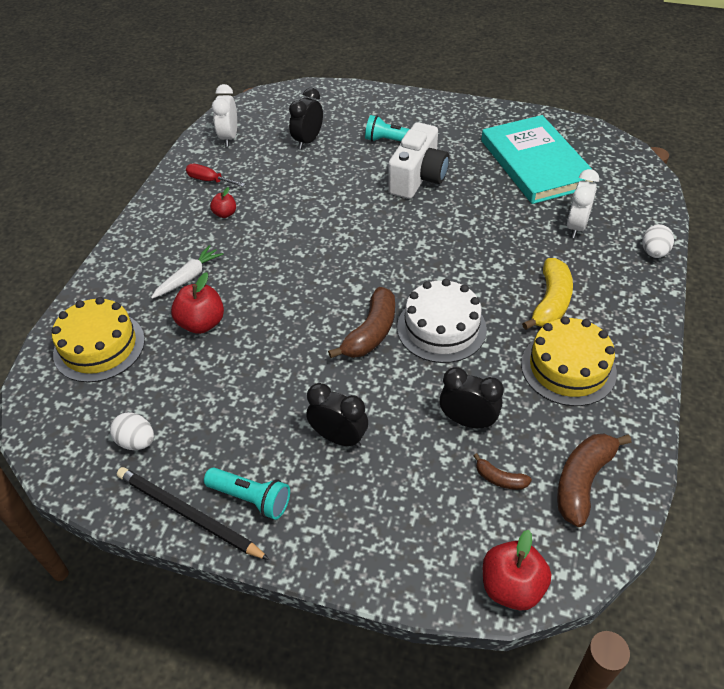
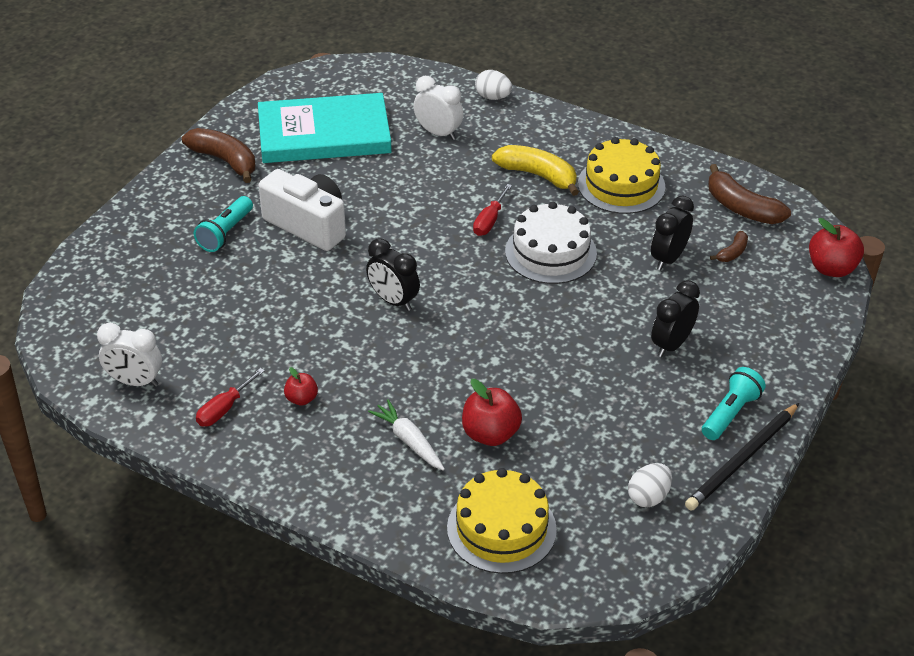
camera: 80 degrees left, 5 degrees down
(308, 141) = (184, 305): black clock -> black clock (393, 300)
(371, 332) = (542, 302): brown banana -> brown banana (224, 160)
(468, 280) = (489, 221): none -> red screwdriver

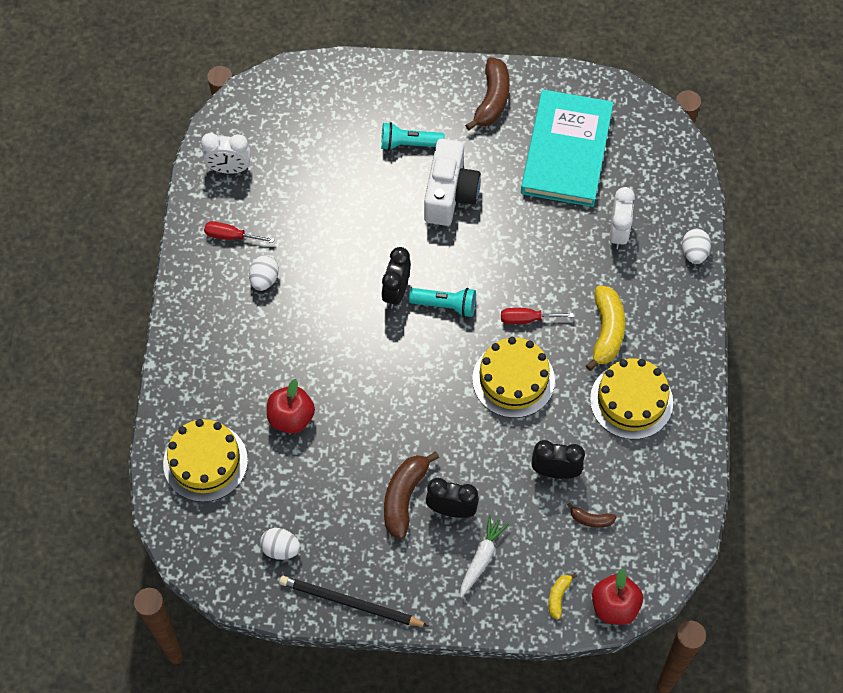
camera: 65 degrees right, 20 degrees up
(135, 381) = (229, 169): white clock -> white clock turned 75 degrees counterclockwise
(301, 399) = (264, 279): red apple -> white egg
(324, 134) = (566, 151): turquoise book -> turquoise book turned 45 degrees clockwise
(409, 441) = (258, 367): white carrot -> white carrot (481, 558)
(550, 252) = (513, 379): white cake -> yellow cake
(730, 413) = (396, 579): turquoise flashlight -> turquoise flashlight (445, 305)
(742, 208) = (656, 508): brown banana -> brown banana (404, 497)
(805, 302) = (558, 597): none -> yellow banana

